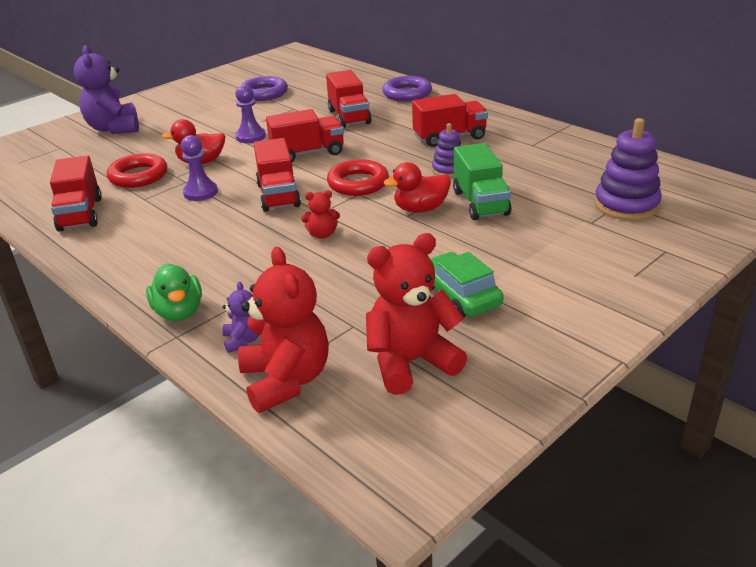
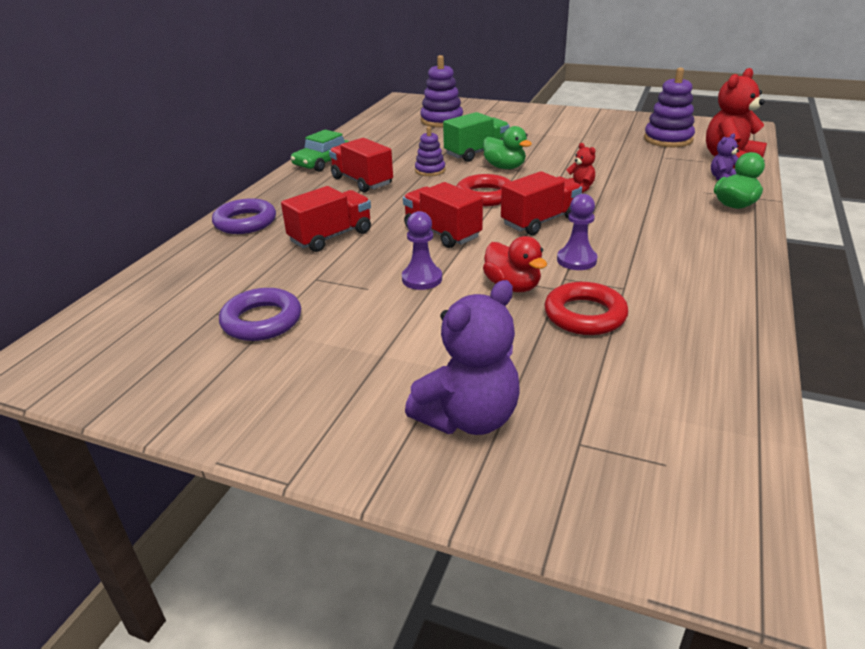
camera: 115 degrees left, 0 degrees up
(80, 214) = (699, 313): red truck -> none
(411, 362) = (668, 139): red teddy bear -> purple stacking toy
(420, 209) = (504, 167): red duck -> green duck
(459, 295) = (595, 140): green car -> green car (323, 162)

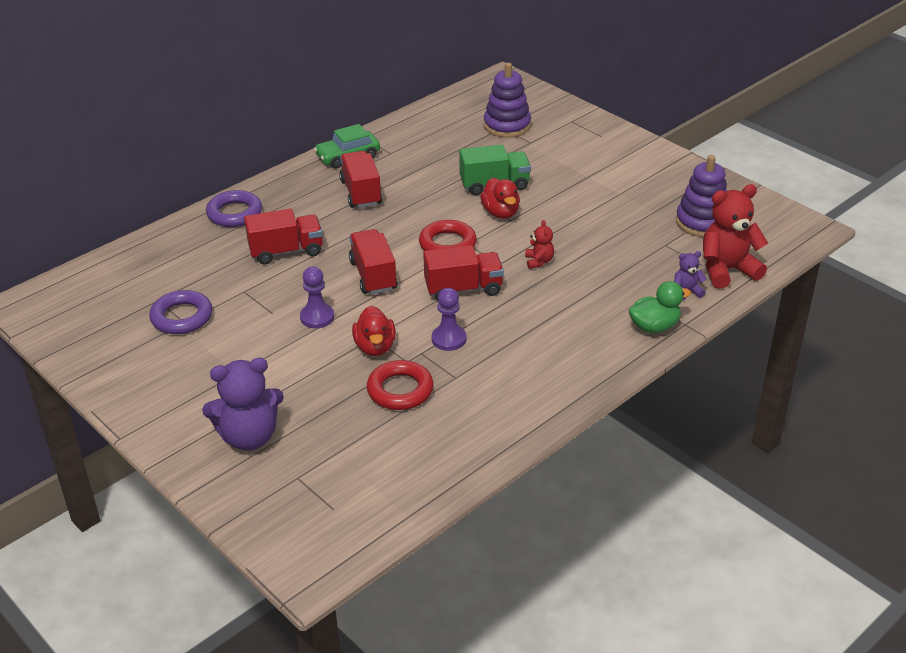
camera: 25 degrees right, 5 degrees up
(430, 170) = (430, 196): purple stacking toy -> none
(504, 167) = (501, 213): green duck -> red duck

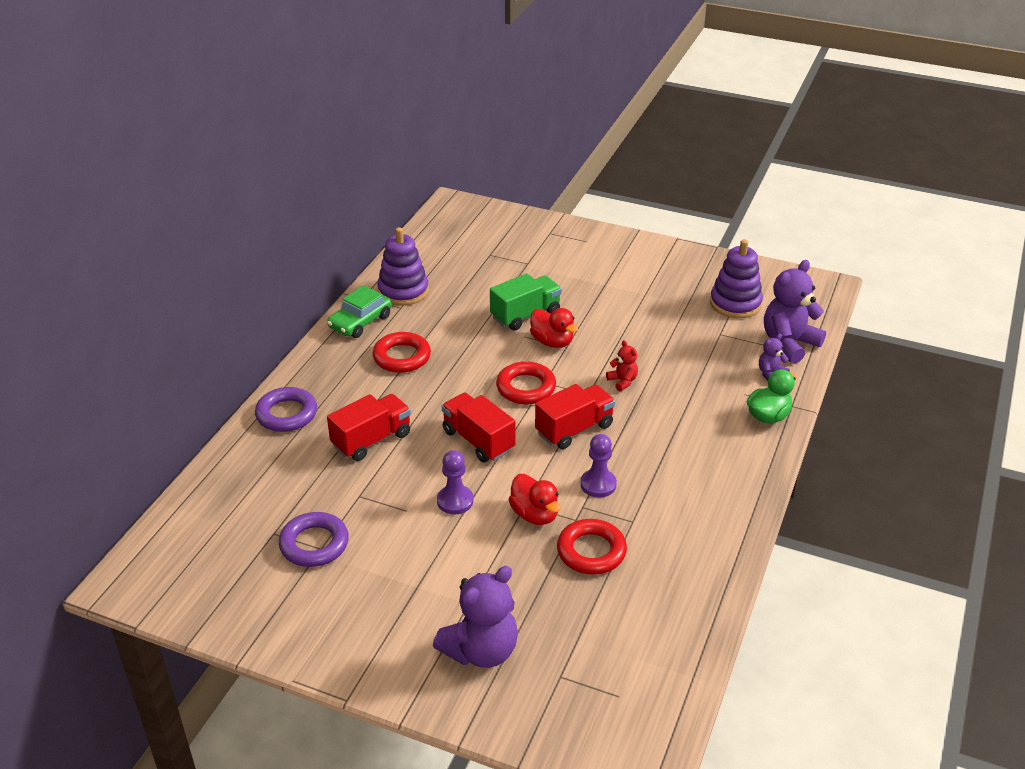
camera: 25 degrees left, 0 degrees up
(361, 193) = (402, 357): red truck -> red ring
(507, 126) = (493, 252): purple stacking toy -> purple stacking toy (403, 291)
(727, 270) = (789, 344): red teddy bear -> purple teddy bear

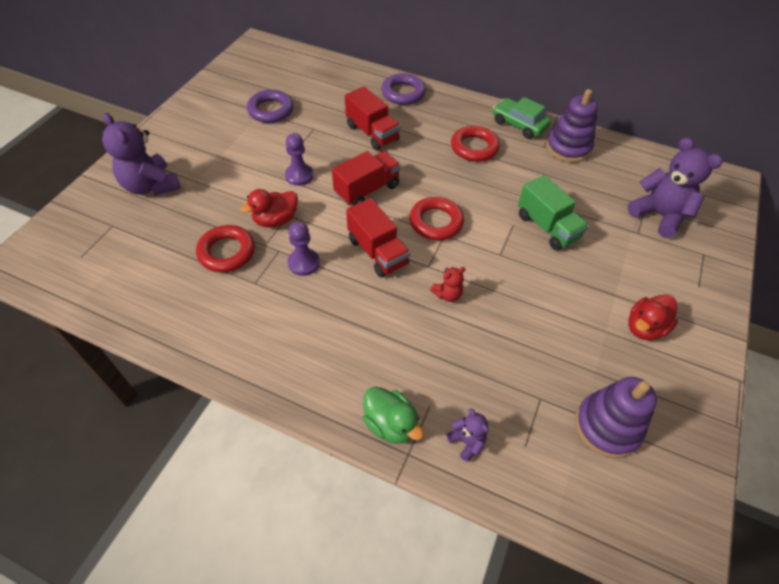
camera: 90 degrees right, 15 degrees up
(552, 342) = (506, 244): red duck -> red duck (644, 328)
(789, 344) = (530, 476): purple teddy bear -> purple teddy bear (659, 215)

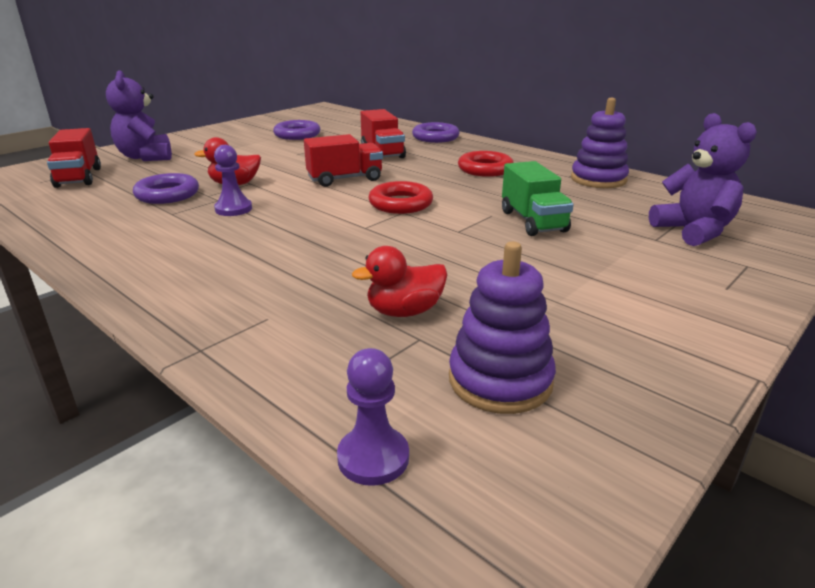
camera: 20 degrees right, 25 degrees down
(227, 252) = (167, 194): red ring -> purple ring
(299, 175) = (285, 165): purple pawn -> purple pawn (373, 458)
(377, 252) = (317, 212): red truck -> red truck (79, 177)
(390, 424) = (205, 323): green duck -> none
(447, 294) = (369, 247): red teddy bear -> none
(467, 441) = (285, 354): purple teddy bear -> none
(519, 124) = (548, 162): green car -> none
(644, 328) = (619, 307): red duck -> red duck (404, 311)

